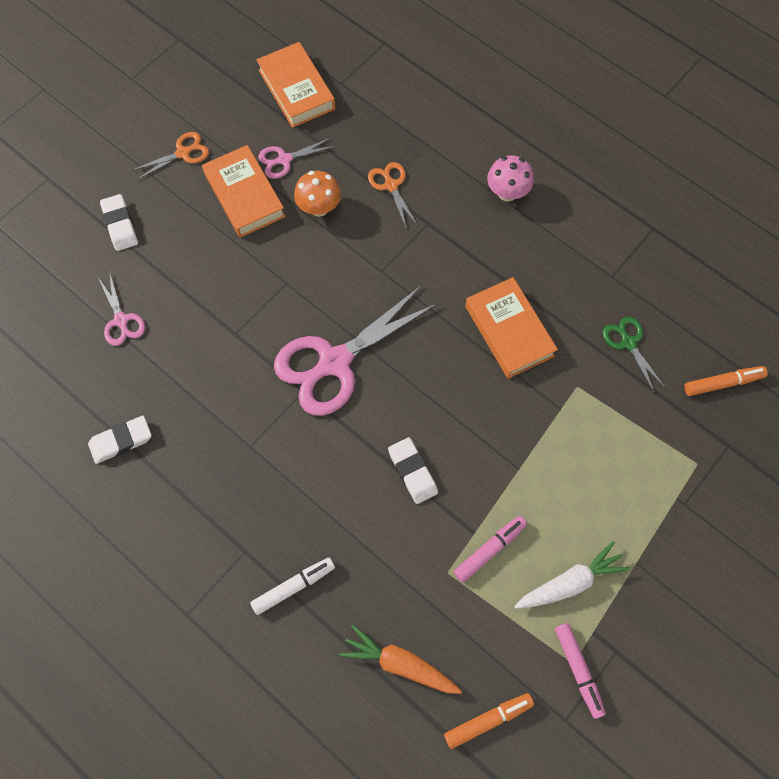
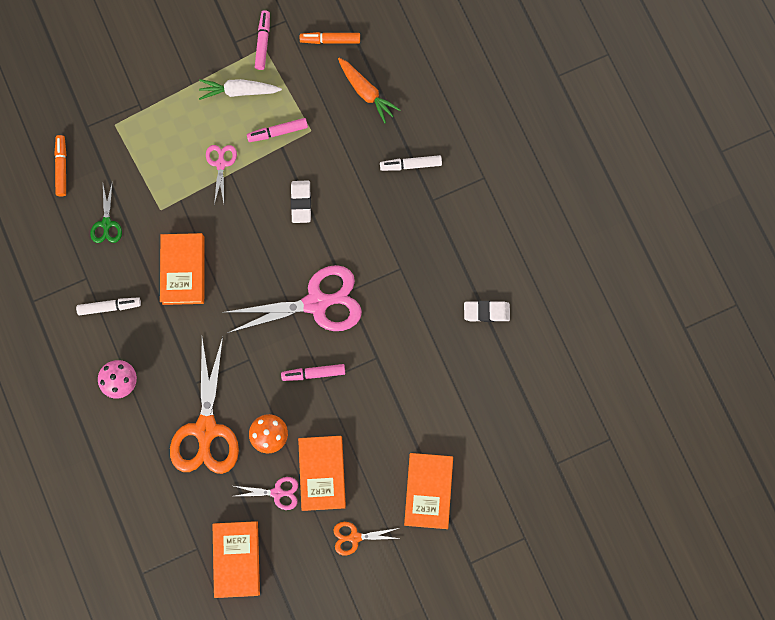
camera: 155 degrees left, 10 degrees up
(120, 225) = (428, 491): white eraser -> orange book
(121, 320) = (455, 406): pink scissors -> pink scissors (221, 164)
(301, 287) = (313, 373): none -> pink marker
(391, 185) = (206, 429): orange scissors -> orange scissors, size x2.10
(567, 258) = (110, 307): none -> white marker
(723, 383) = (62, 167): orange marker -> orange marker turned 75 degrees clockwise

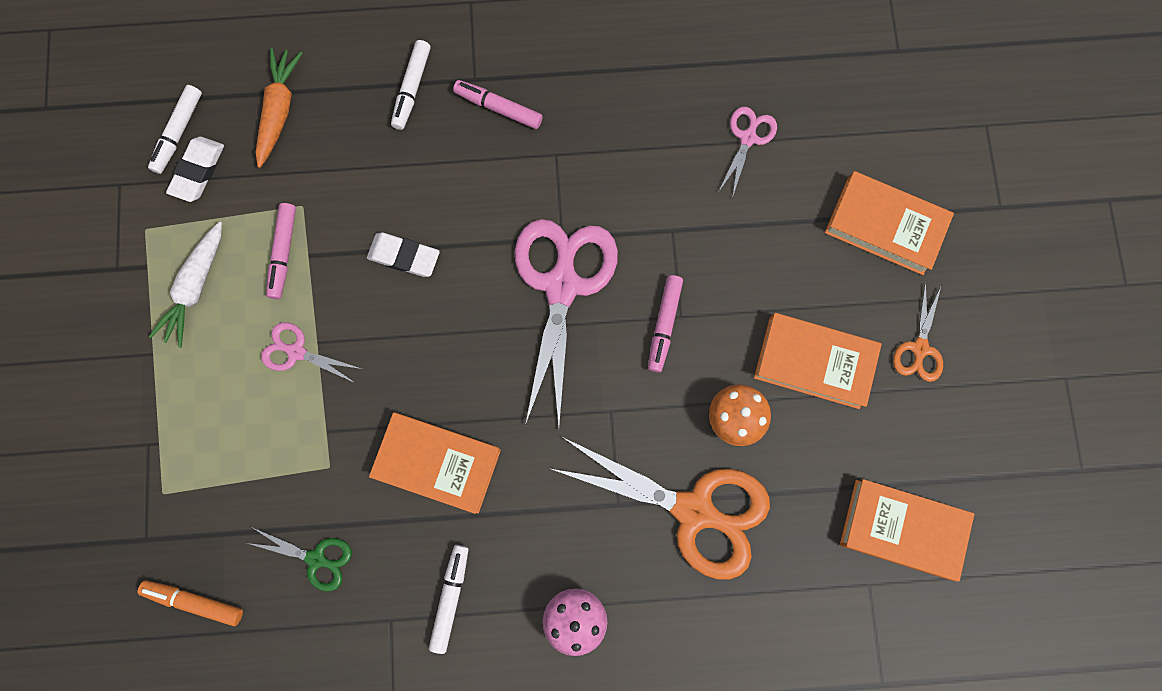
camera: 70 degrees left, 0 degrees up
(263, 42) = (137, 227): pink marker -> pink marker (498, 108)
(277, 493) = (822, 437): pink scissors -> pink scissors (748, 138)
(330, 40) = (178, 133): orange marker -> white marker
(366, 92) = (279, 111): orange carrot -> orange carrot turned 60 degrees counterclockwise
(486, 312) = (660, 64): white eraser -> white eraser (198, 171)

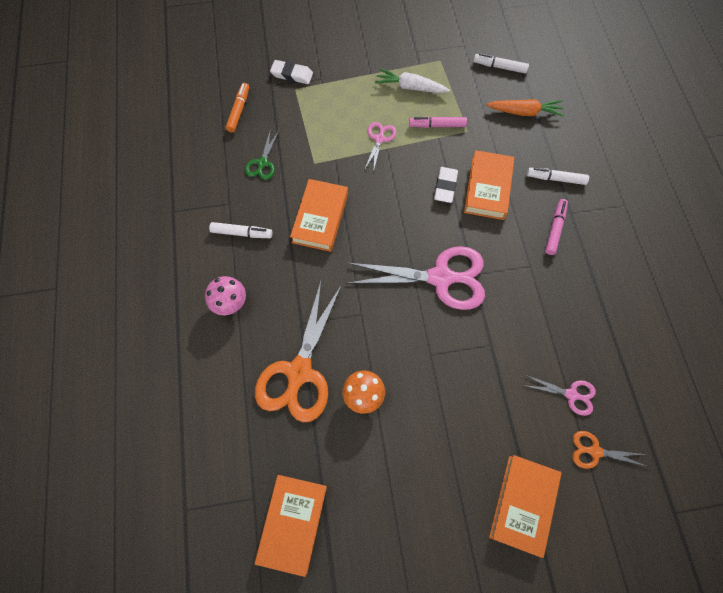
camera: 85 degrees right, 10 degrees down
(198, 171) = (478, 79): white eraser -> white eraser (292, 74)
(664, 325) = (423, 344): pink marker -> none
(814, 362) = (409, 451): orange book -> orange book (487, 188)
(919, 348) = (430, 535): orange scissors -> orange scissors (595, 451)

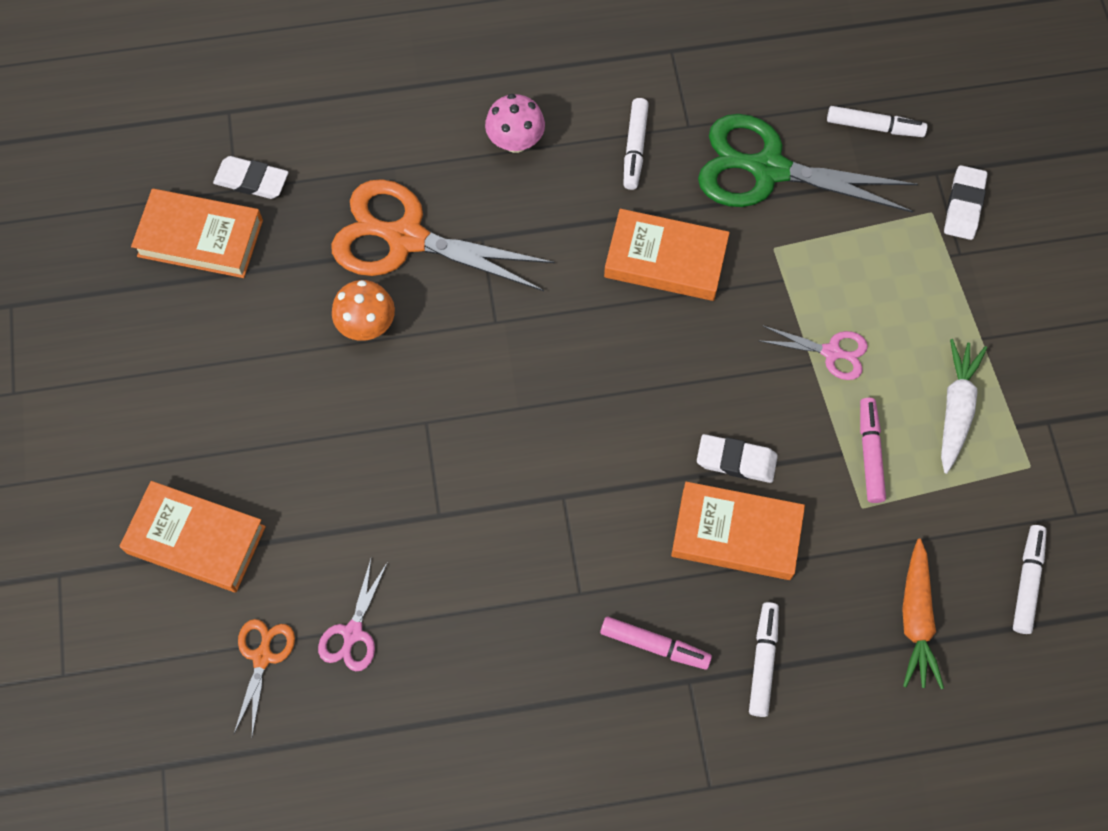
camera: 90 degrees right, 0 degrees up
(239, 110) = (874, 127): orange marker -> white marker
(246, 486) = (252, 180): none -> white eraser
(262, 163) = (768, 169): green scissors -> green scissors, size x2.10
(440, 278) = (557, 443): pink scissors -> none

